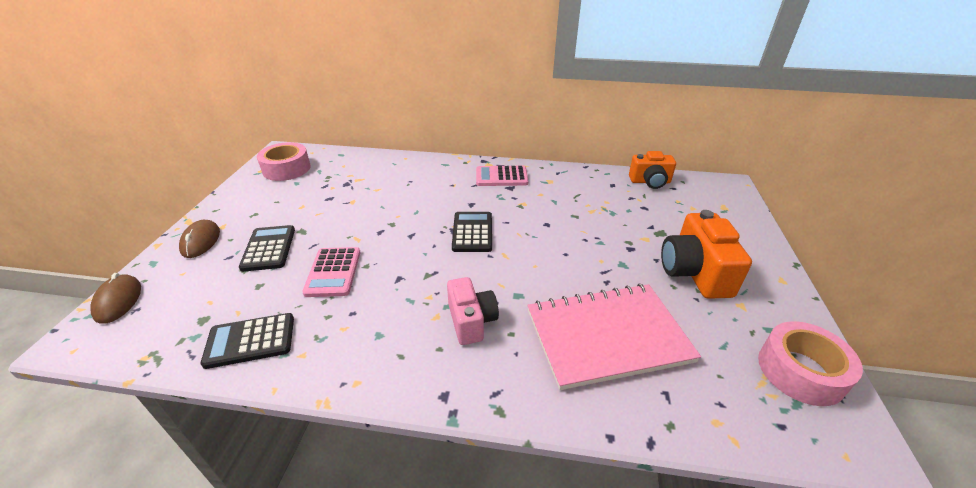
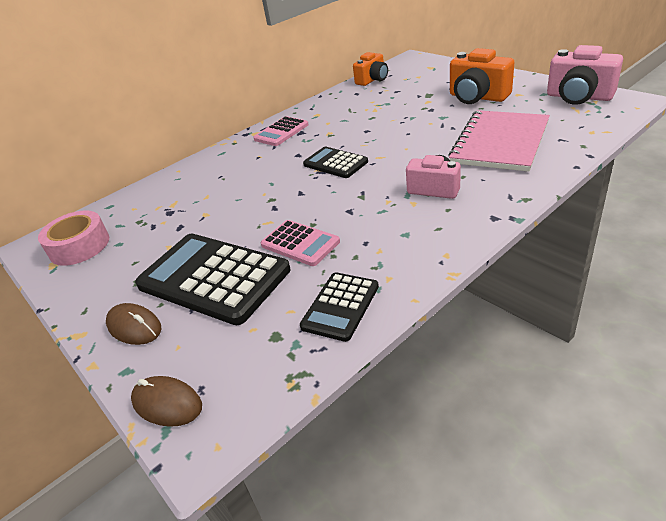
camera: 45 degrees left, 0 degrees up
(269, 248) = (213, 278): black calculator -> black calculator, size x1.85
(800, 371) = (579, 97): pink tape -> pink camera

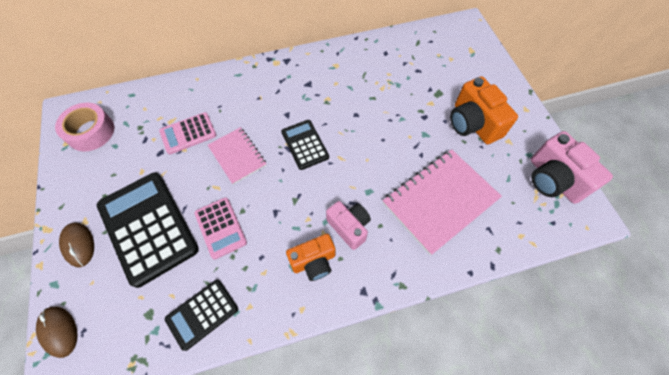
camera: 20 degrees right, 25 degrees up
(271, 195) = (237, 156): none -> pink notebook
(281, 132) = (295, 74): pink calculator -> pink calculator (188, 133)
(372, 80) = (411, 40): orange camera -> orange camera (314, 261)

